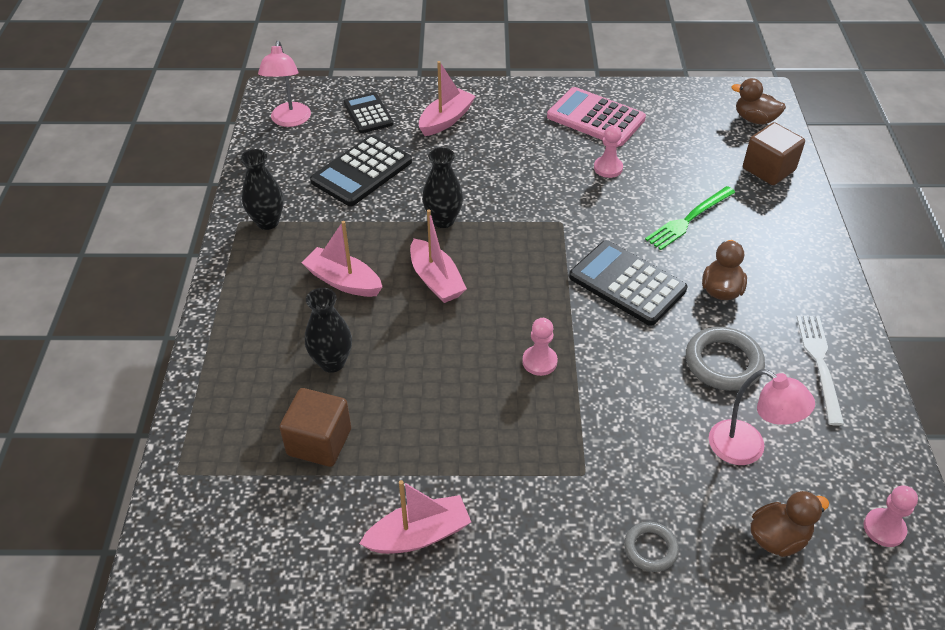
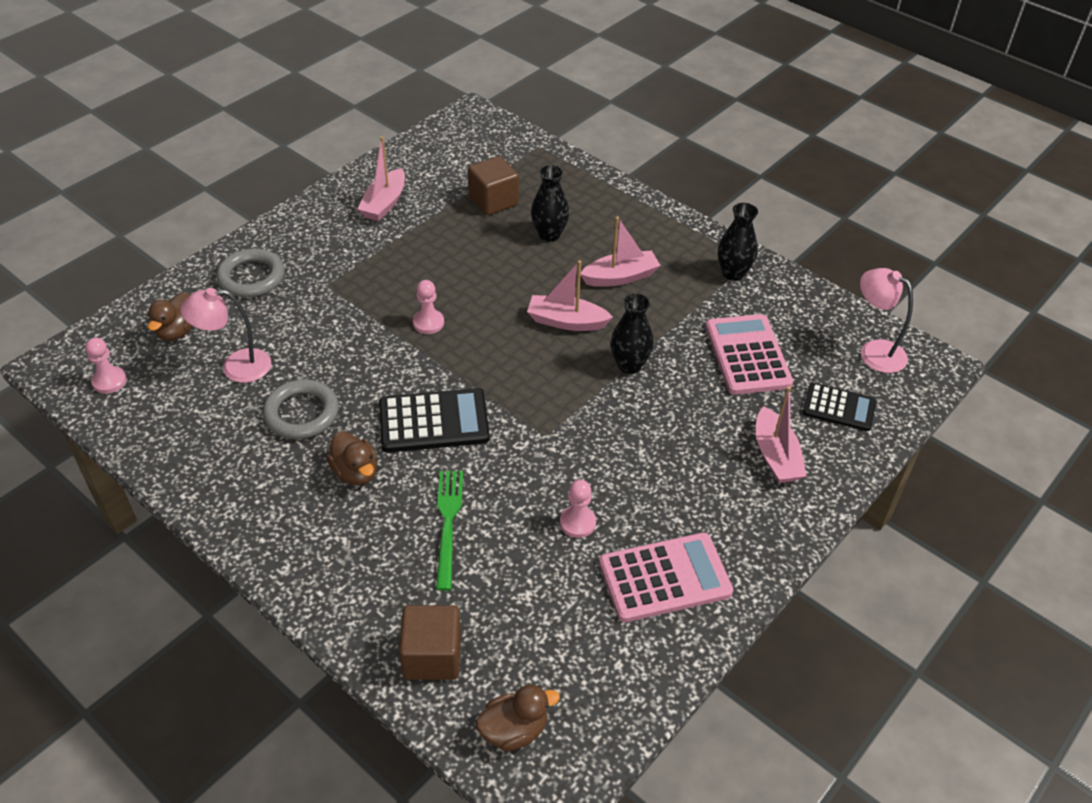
camera: 130 degrees right, 0 degrees up
(362, 171) = (747, 355): black calculator -> pink calculator
(650, 549) = (251, 277): grey ring -> grey ring, size x1.69
(820, 364) = (226, 466): white fork -> none

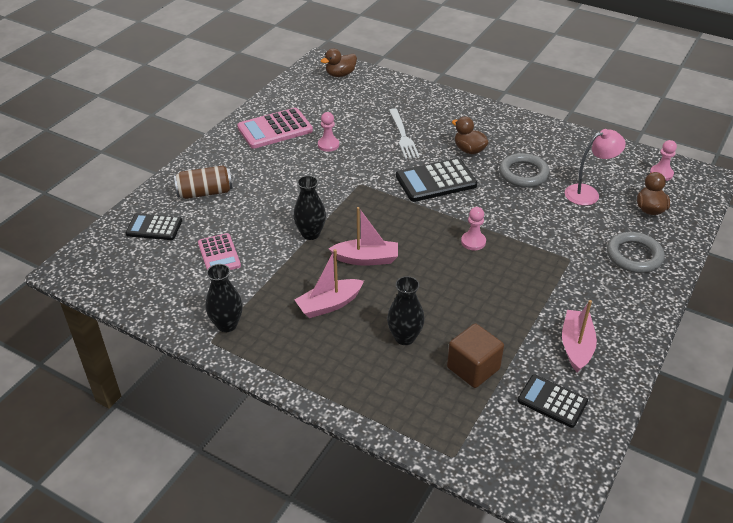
camera: 170 degrees right, 5 degrees down
(432, 656) = (387, 90): brown cube -> none
(436, 168) = (552, 401): none -> black calculator
(448, 523) = (403, 135): green fork -> white fork
(747, 355) = (219, 254): pink calculator -> pink calculator, size x0.65
(775, 456) = (205, 192): pink boat -> brown can
(874, 351) = (114, 272): pink lamp -> none

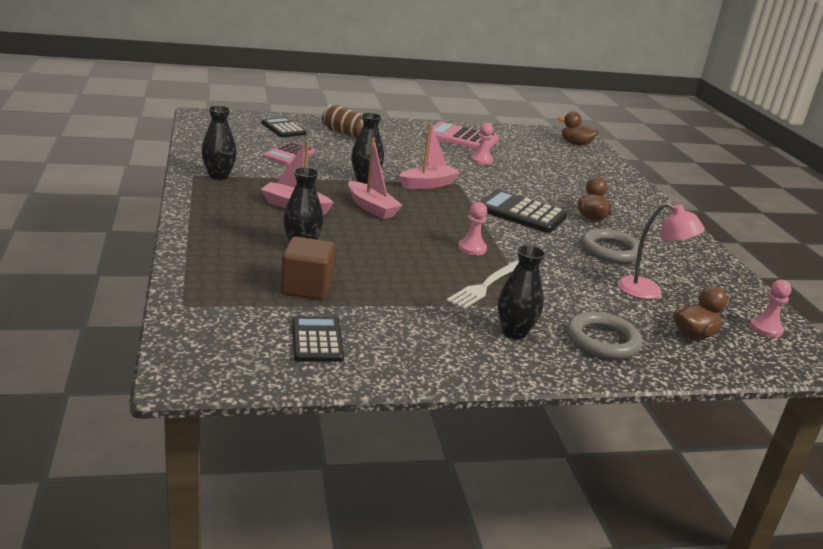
camera: 45 degrees right, 15 degrees down
(403, 135) = (551, 185): white fork -> white fork (486, 285)
(576, 346) = (413, 336): pink boat -> pink boat (428, 184)
(600, 291) = (514, 332): none -> black vase

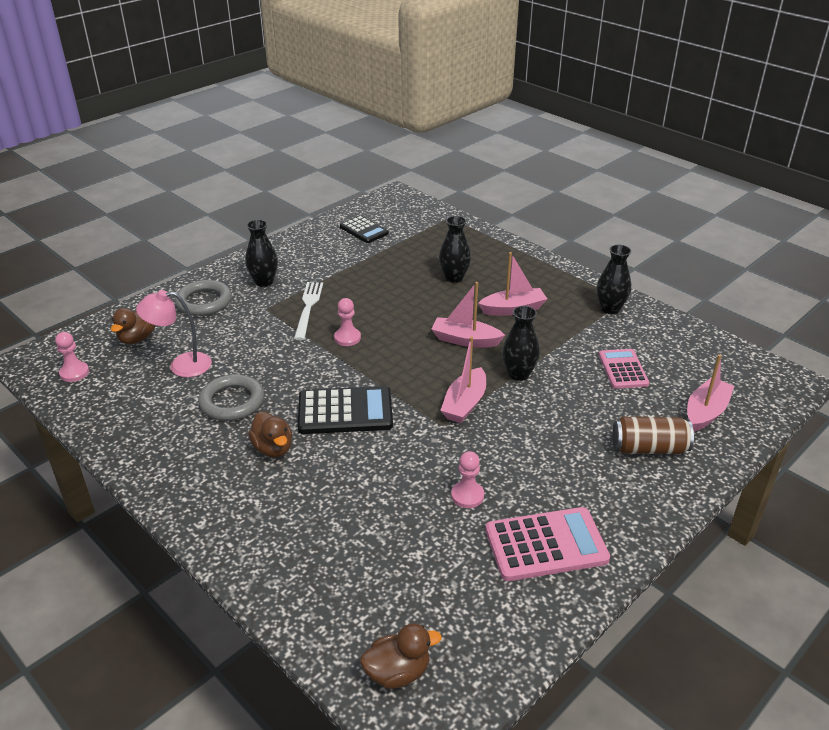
camera: 150 degrees right, 10 degrees up
(283, 128) = (706, 412): black calculator -> pink boat
(307, 287) = (409, 253): brown cube -> none

